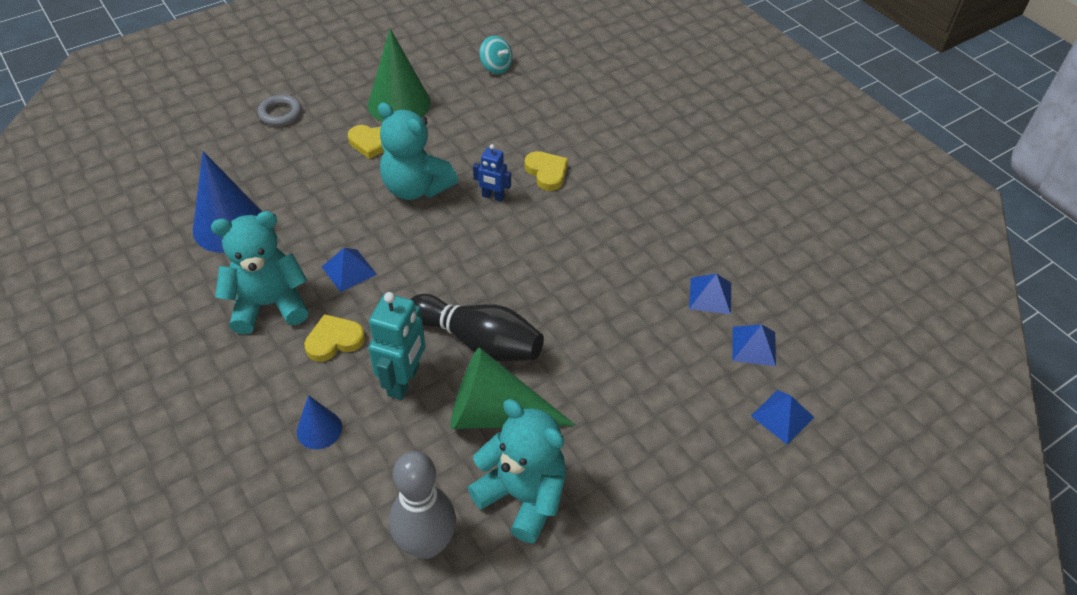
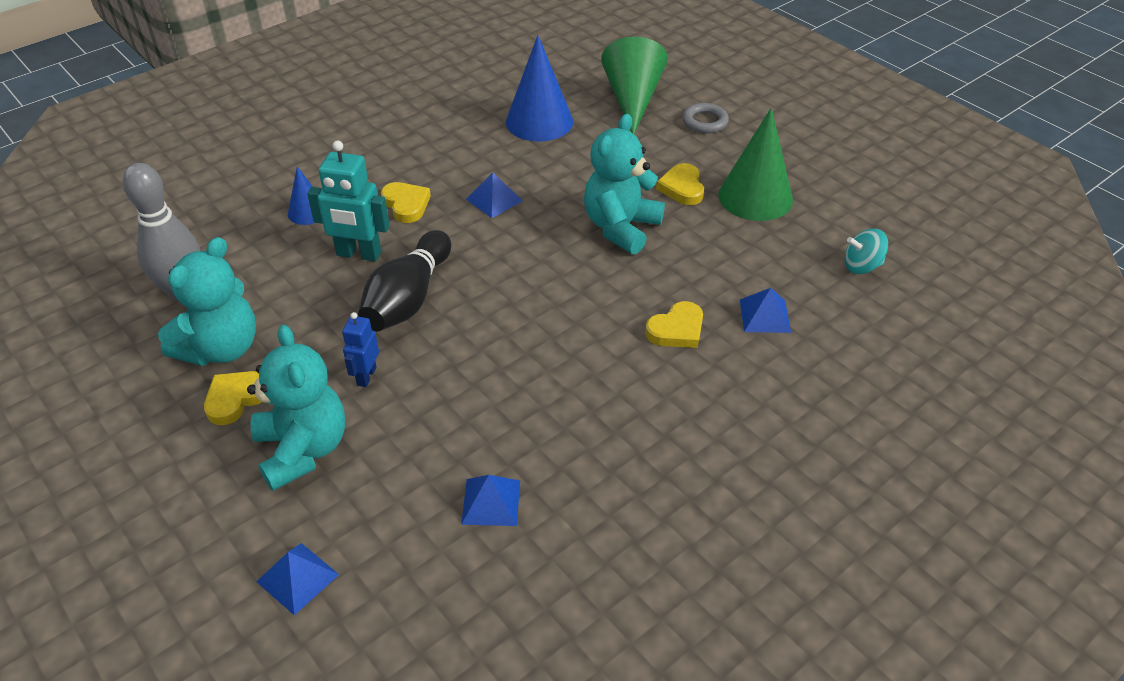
camera: 85 degrees right, 5 degrees down
(269, 304) = (446, 161): turquoise teddy bear -> turquoise teddy bear (303, 449)
(493, 197) = (622, 287): blue robot -> blue robot (366, 376)
(496, 67) = (862, 266): turquoise spinning top -> turquoise spinning top turned 45 degrees clockwise
(496, 413) = (317, 321): green cone -> green cone (632, 99)
(592, 476) = (236, 399): none -> yellow heart
(753, 346) = (409, 549): blue pyramid -> blue pyramid (764, 315)

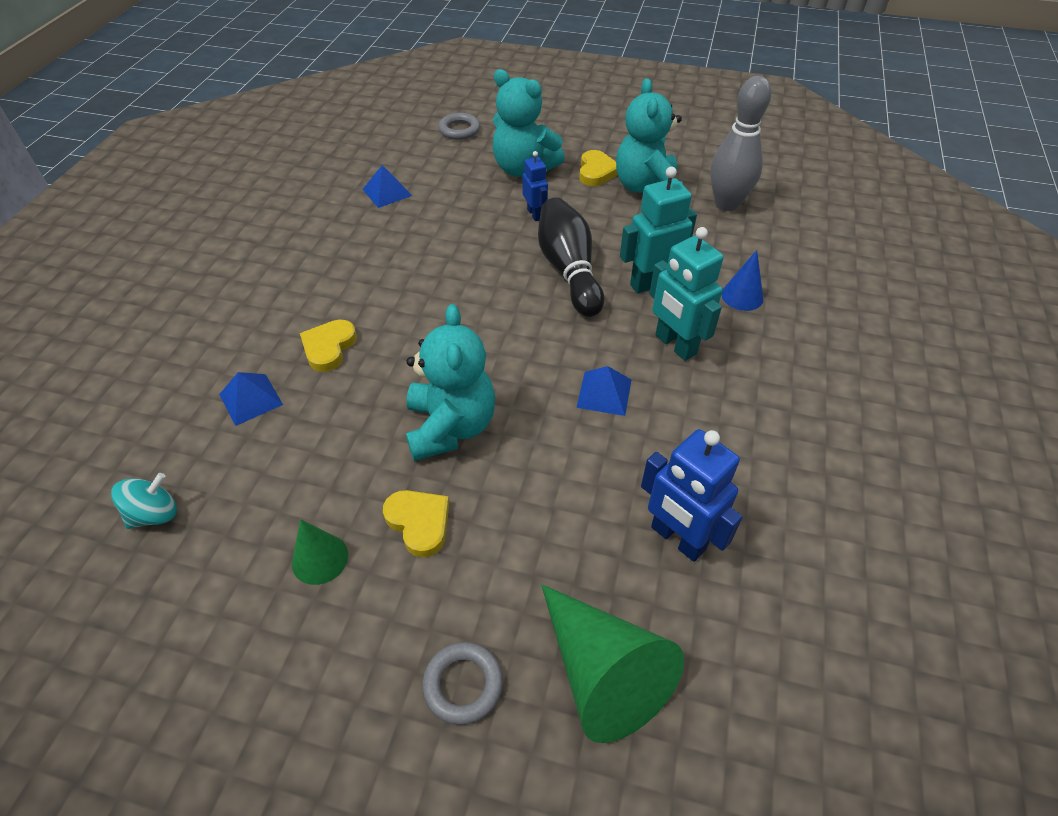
camera: 145 degrees right, 5 degrees up
(298, 578) = (459, 130): blue pyramid -> grey ring
(406, 204) = (675, 345): yellow heart -> turquoise robot
(539, 121) = (677, 539): blue cone -> blue robot
(755, 197) = (320, 558): green cone -> green cone, size x0.53

